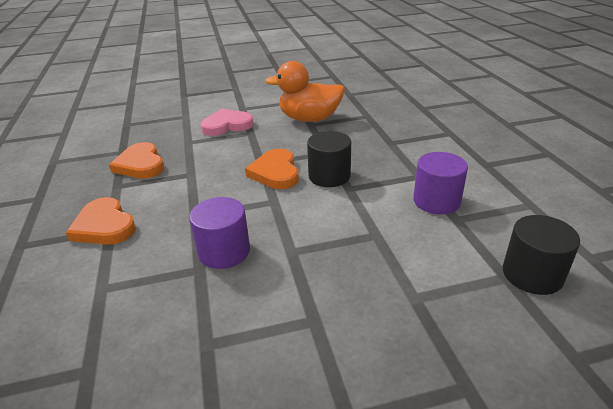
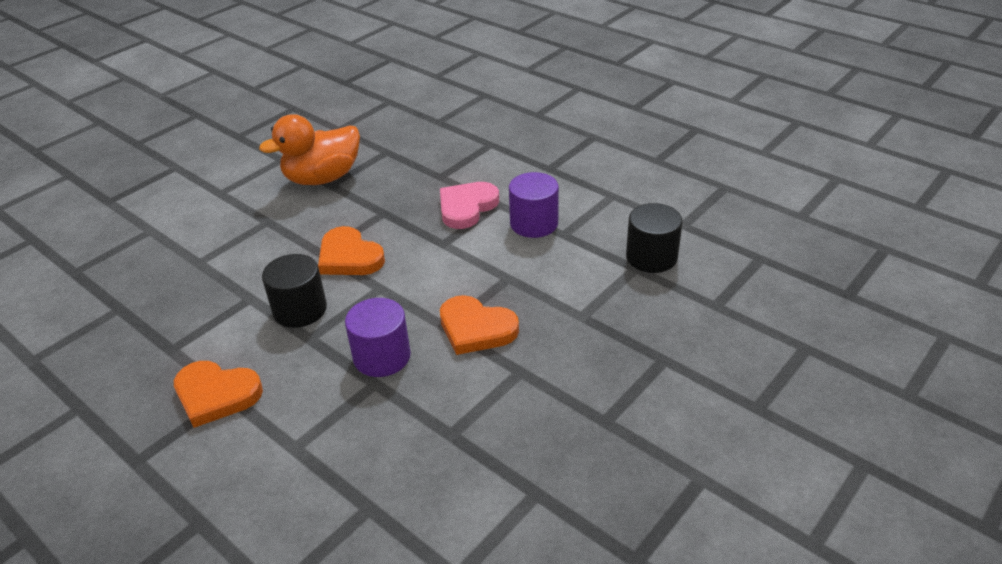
camera: 35 degrees left, 5 degrees up
(140, 164) = (169, 313): orange heart -> orange heart (476, 328)
(227, 125) = (225, 222): pink heart -> pink heart (467, 207)
(329, 176) = (411, 238): black cylinder -> black cylinder (300, 309)

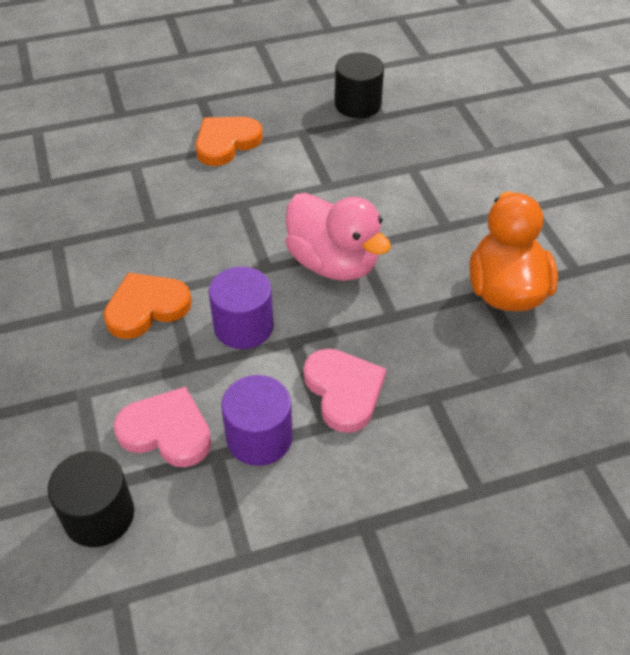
camera: 120 degrees right, 10 degrees up
(300, 309) = (283, 209): black cylinder -> black cylinder (358, 104)
(349, 257) = (333, 263): orange heart -> pink duck
(382, 356) = (175, 236): purple cylinder -> purple cylinder (243, 326)
(569, 261) = (167, 431): none -> pink heart

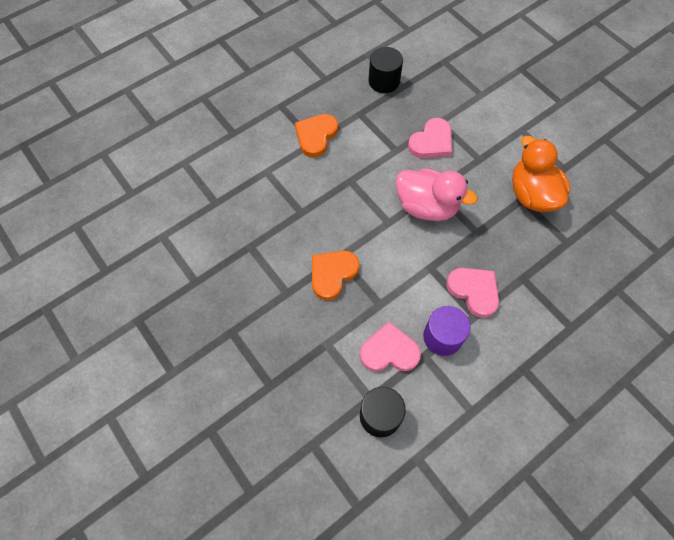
camera: 20 degrees left, 15 degrees up
(243, 326) = (396, 268): purple cylinder -> none
(385, 188) = (431, 142): none -> pink heart

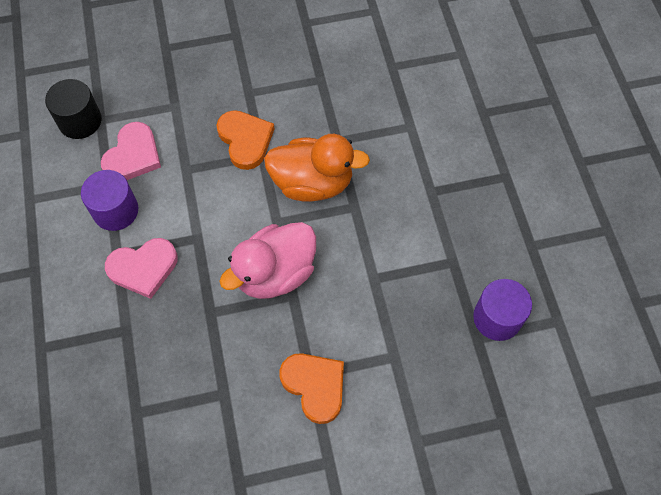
camera: 115 degrees right, 0 degrees up
(316, 136) = (438, 196): orange heart -> orange heart (315, 386)
(384, 81) = (497, 318): black cylinder -> purple cylinder
(431, 142) = (366, 328): pink heart -> none
(532, 194) = (223, 411): orange duck -> orange duck (312, 183)

